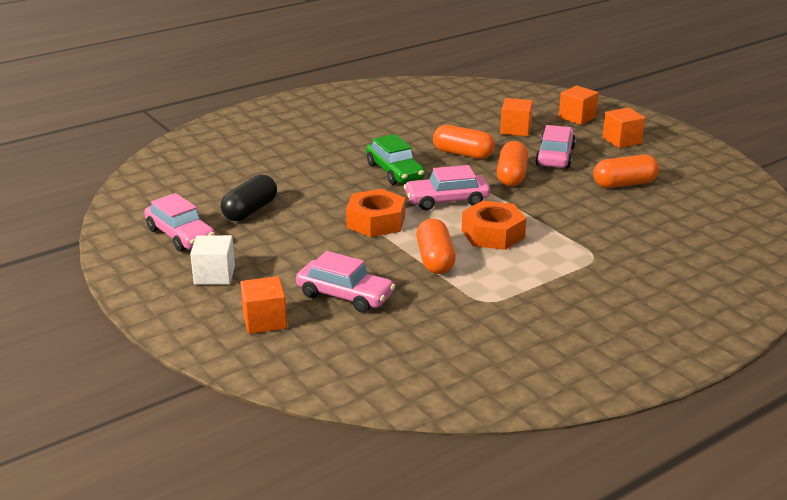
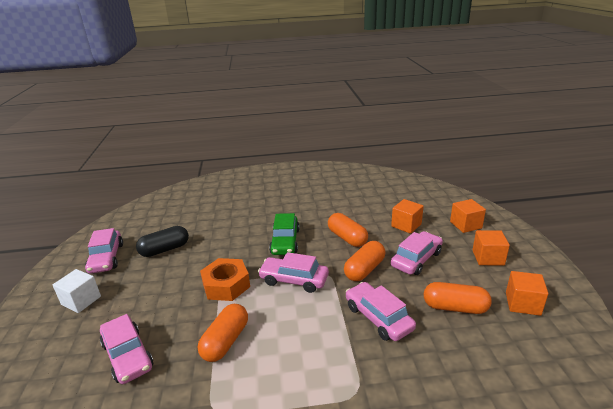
camera: 30 degrees right, 0 degrees up
(264, 321) = (53, 360): orange cube -> orange cube (522, 303)
(493, 234) = (294, 328): orange nut -> none
(563, 207) = (378, 317): none -> pink car

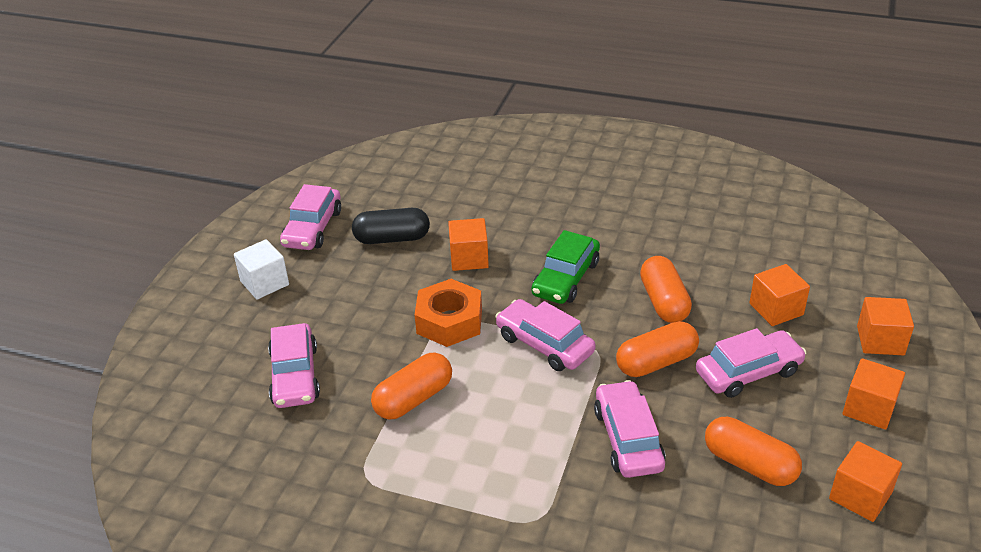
camera: 25 degrees right, 10 degrees up
(220, 247) = (469, 258): none -> orange cube

